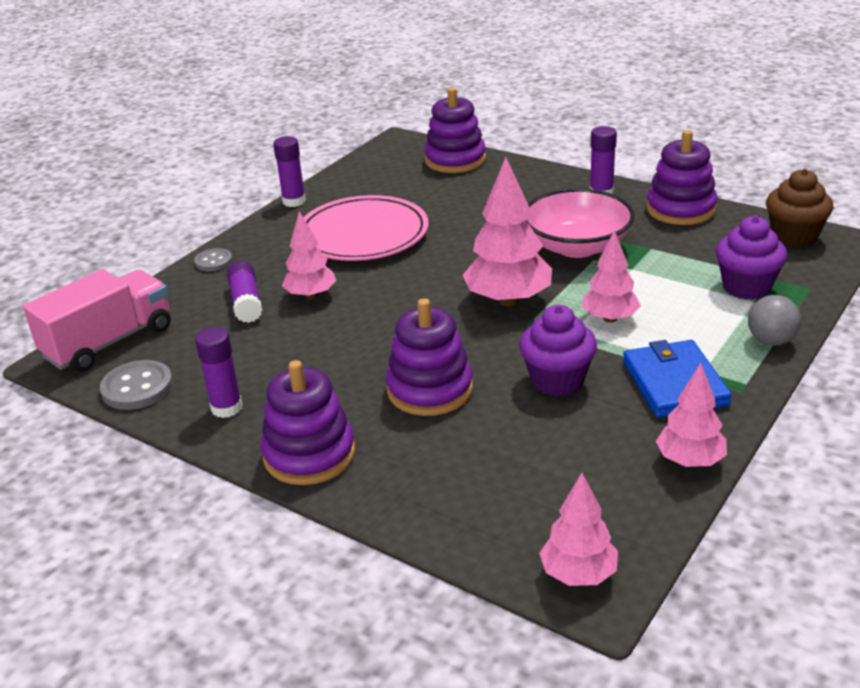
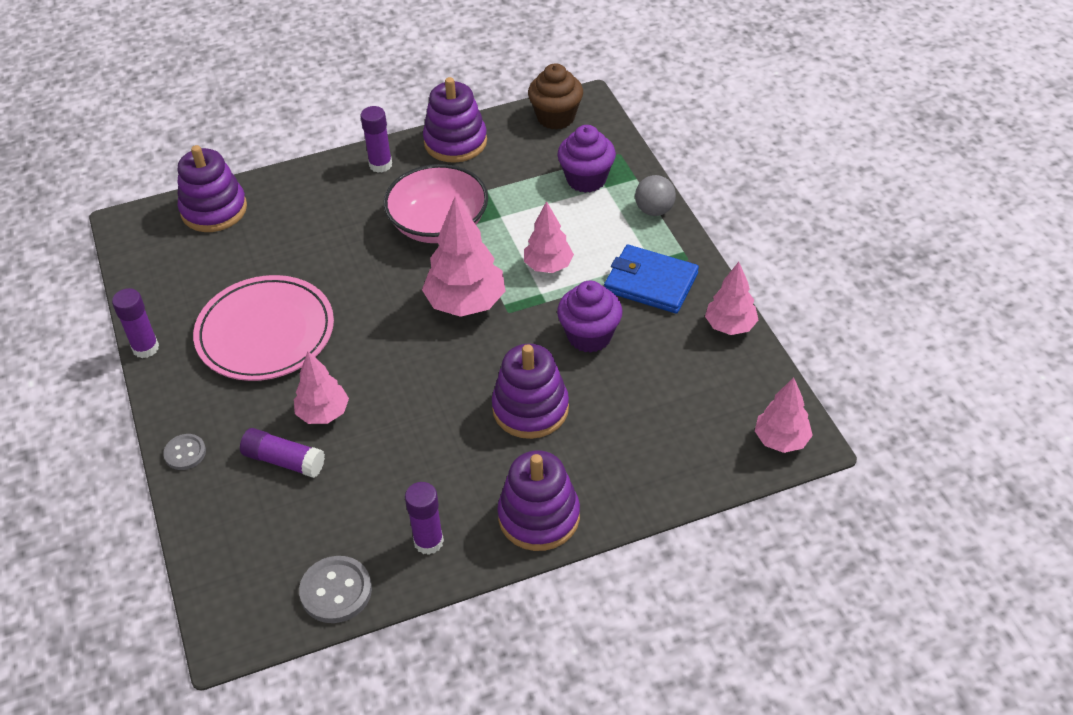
camera: 55 degrees left, 15 degrees up
(109, 342) = (239, 585): pink truck -> none

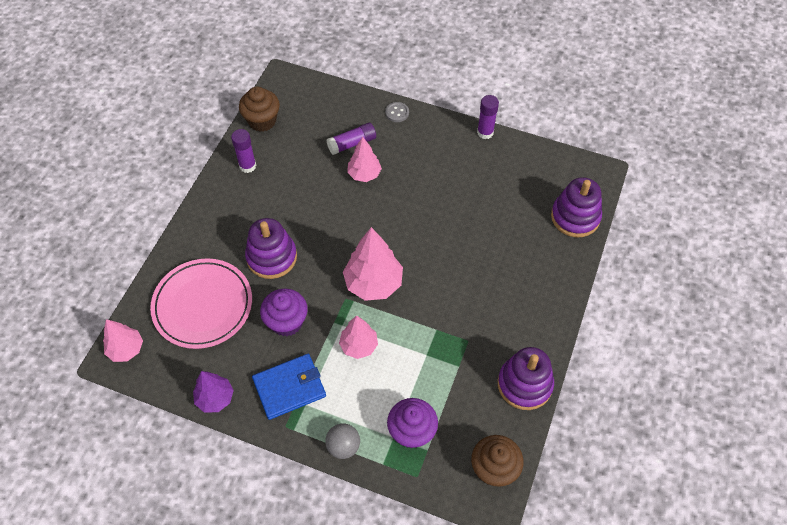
camera: 130 degrees right, 10 degrees up
(265, 332) = (445, 184): pink plate -> pink plate (203, 305)
(336, 591) = (262, 121): grey button -> brown cupcake
(380, 165) = (540, 325): purple glue stick -> none
(438, 224) = (452, 317): pink bowl -> none
(539, 516) = (211, 213): purple stacking toy -> none
(730, 326) = (215, 398): pink tree -> purple tree

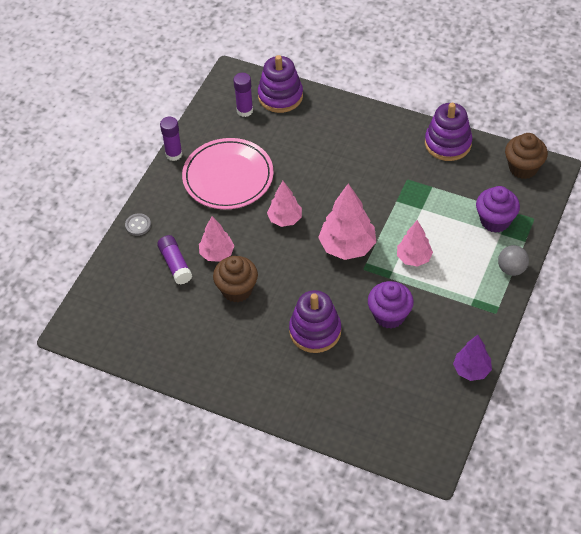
camera: 85 degrees left, 5 degrees down
(126, 349) = (421, 454): pink tree -> pink tree (285, 219)
(203, 305) = (370, 389): pink plate -> pink plate (228, 177)
(247, 166) = (195, 359): purple glue stick -> purple glue stick (245, 110)
(262, 121) = (132, 348): brown cupcake -> brown cupcake (237, 290)
(289, 387) = (458, 311): blue wallet -> none

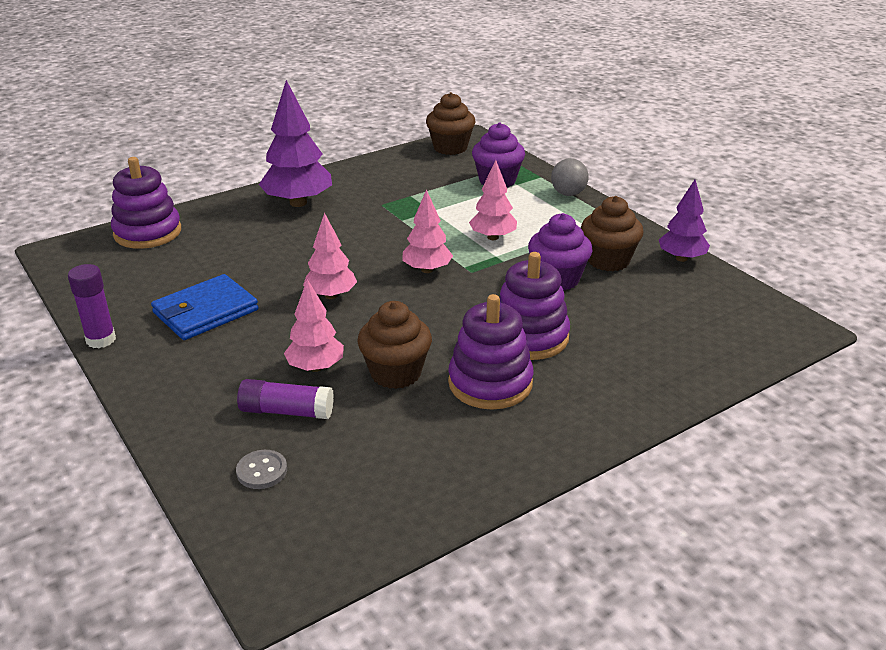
camera: 60 degrees left, 20 degrees down
(138, 225) = (170, 420): grey button -> grey button (262, 471)
(228, 177) = (205, 311): pink plate -> blue wallet
(245, 110) = (126, 262): purple glue stick -> none
(347, 247) = (427, 270): pink tree -> pink tree, size x0.62
(372, 138) = (298, 203): none -> purple tree
(435, 331) = (608, 260): none -> brown cupcake
(448, 143) = (367, 169): purple stacking toy -> purple stacking toy (490, 383)

